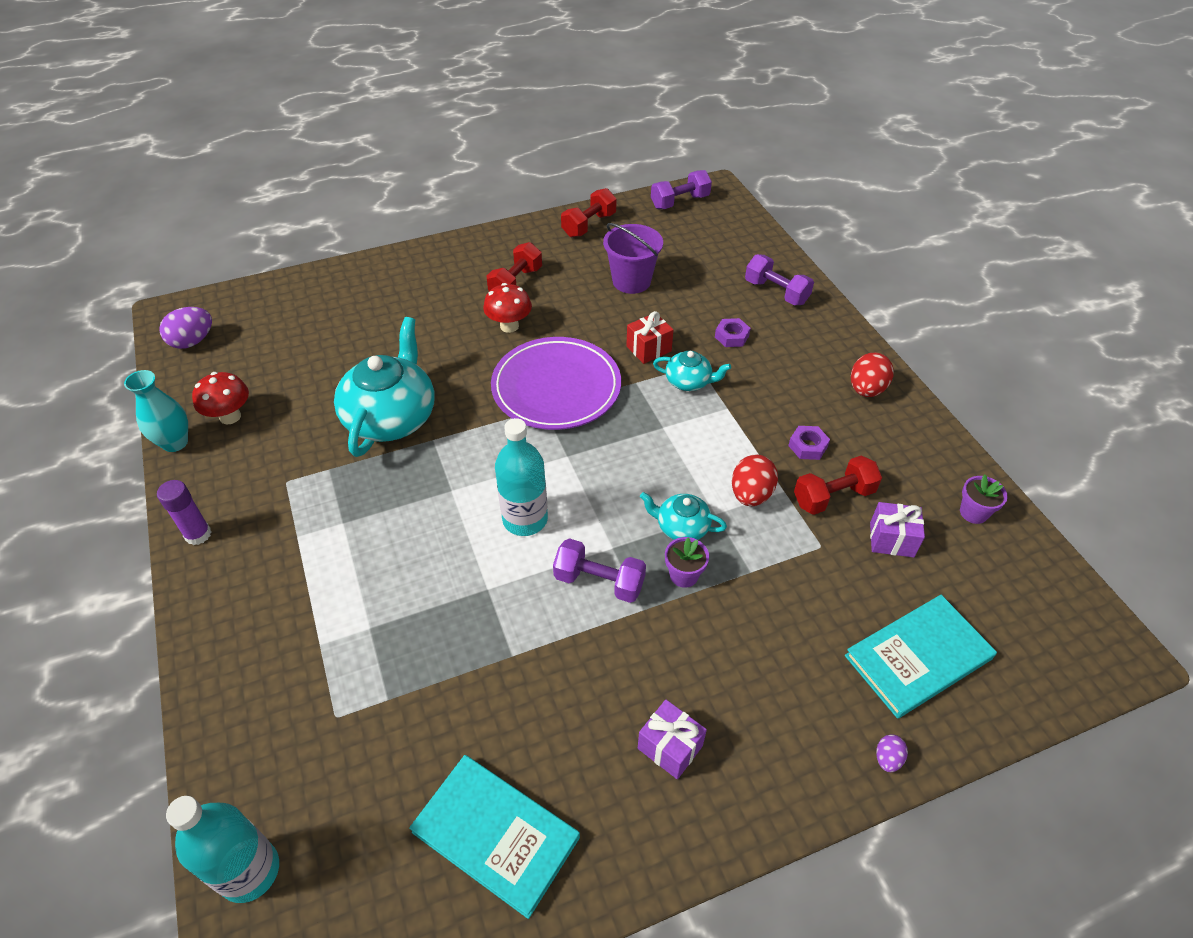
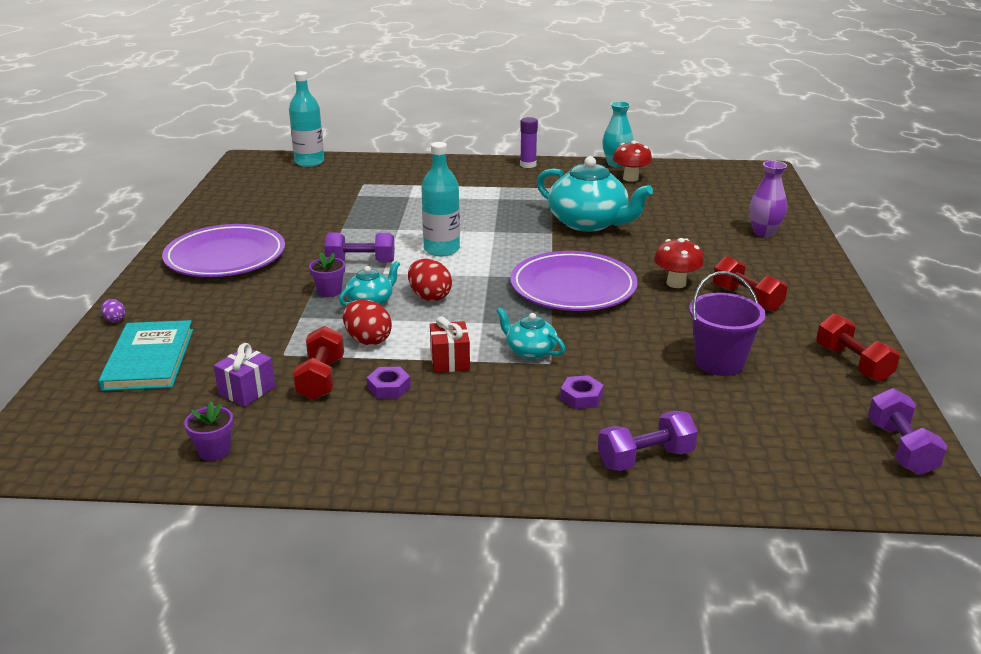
camera: 115 degrees right, 20 degrees down
(193, 341) = (726, 174): purple egg -> none
(364, 292) = (764, 232): none -> purple vase
(496, 834) = (249, 207): turquoise book -> none
(599, 581) = (361, 262): purple dumbbell -> purple dumbbell turned 45 degrees clockwise
(648, 349) = (595, 343): red gift -> red gift (450, 361)
(670, 747) = (225, 257): purple gift -> purple plate
(689, 381) = (530, 351): turquoise teapot -> turquoise teapot turned 90 degrees clockwise
(866, 390) = (427, 457): red egg -> red egg (429, 296)

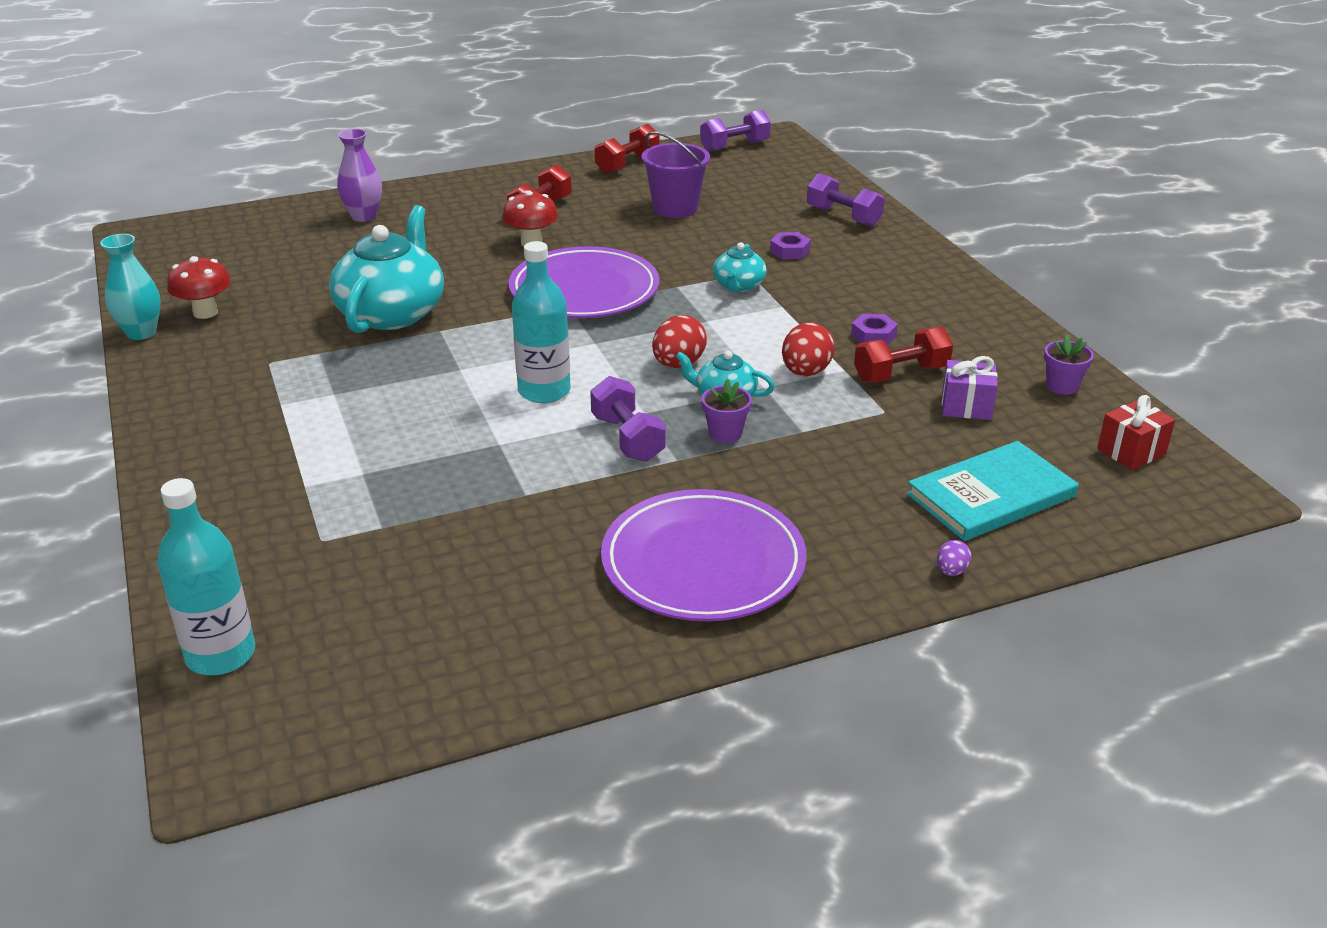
camera: 115 degrees left, 5 degrees up
(450, 361) = (796, 319): red gift -> red gift (1131, 451)
(528, 165) = (167, 403): purple glue stick -> none

